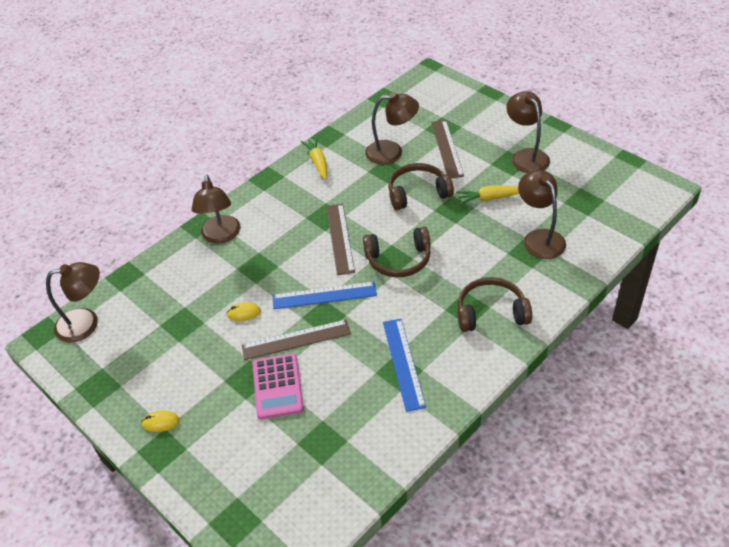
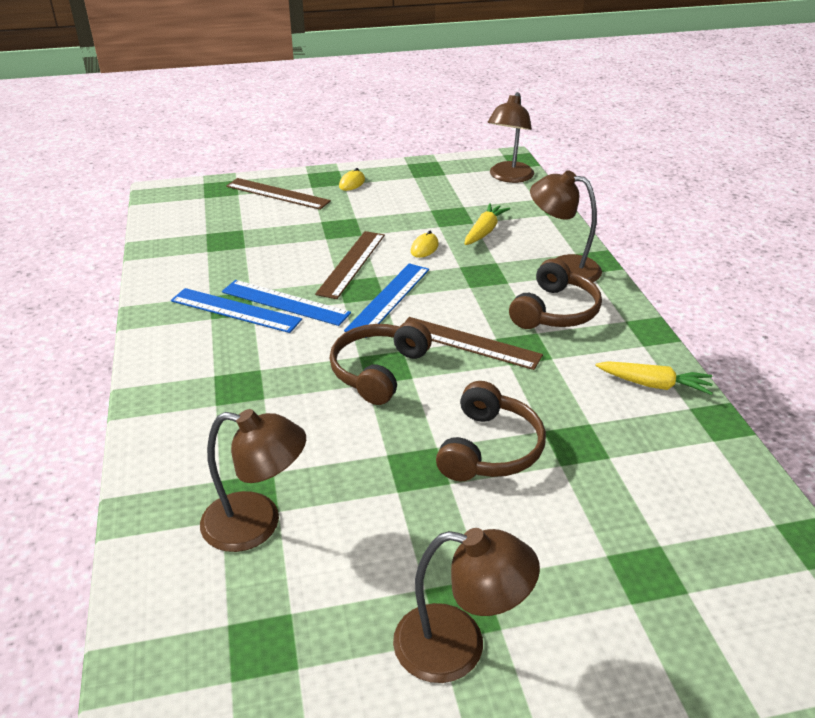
camera: 120 degrees right, 10 degrees down
(277, 386) = (311, 238): pink calculator -> none
(372, 343) = (285, 302): none -> blue ruler
(392, 152) = (619, 470): brown lamp -> none
(447, 148) = (576, 542): brown ruler -> brown ruler (277, 194)
(489, 198) = (399, 521): yellow carrot -> yellow carrot (484, 231)
(491, 312) = (207, 400): brown headphones -> brown headphones (555, 311)

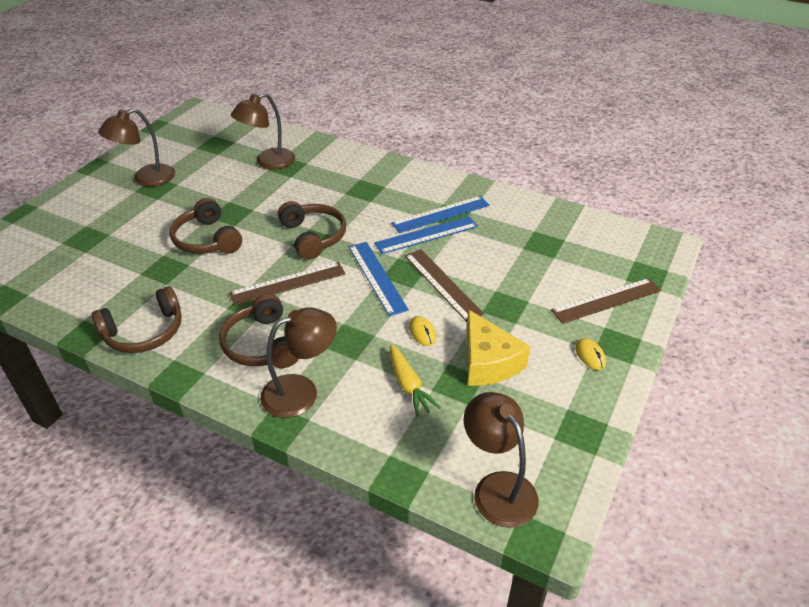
camera: 130 degrees right, 5 degrees up
(414, 213) = (488, 362): none -> yellow cheese
(654, 385) = (144, 332): yellow carrot -> brown headphones

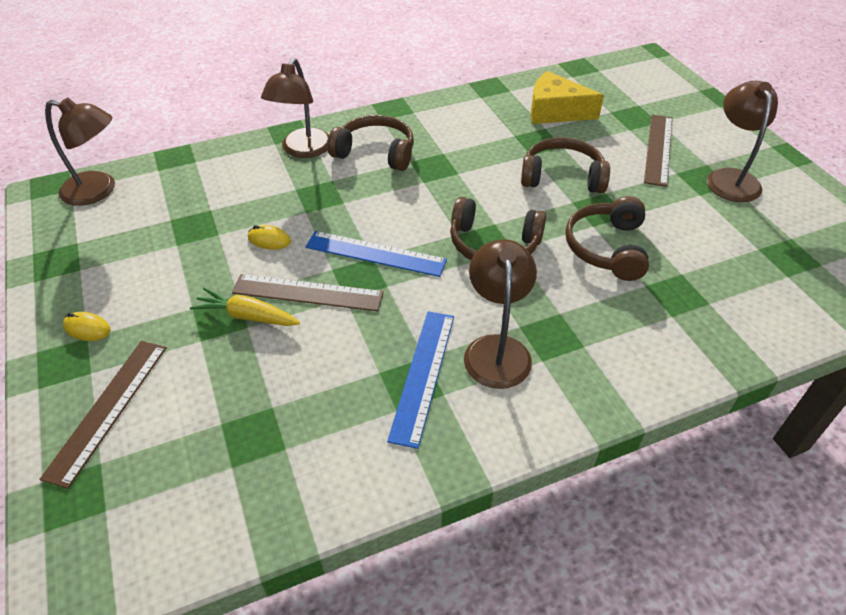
camera: 130 degrees right, 5 degrees up
(144, 332) = (461, 109): brown headphones -> brown headphones (606, 248)
(268, 162) = (701, 282): brown lamp -> brown lamp (496, 349)
(288, 283) = (435, 196): brown ruler -> brown ruler (658, 149)
(408, 385) = (231, 200): yellow carrot -> yellow carrot (247, 316)
(426, 235) = (398, 333): blue ruler -> none
(488, 362) = (184, 257): yellow cheese -> yellow cheese (555, 111)

